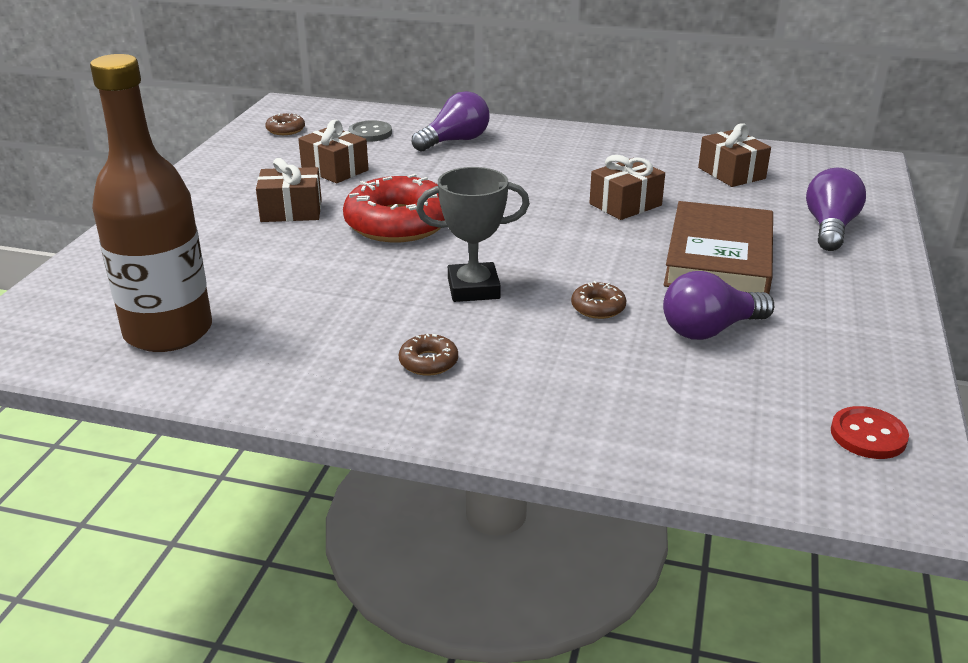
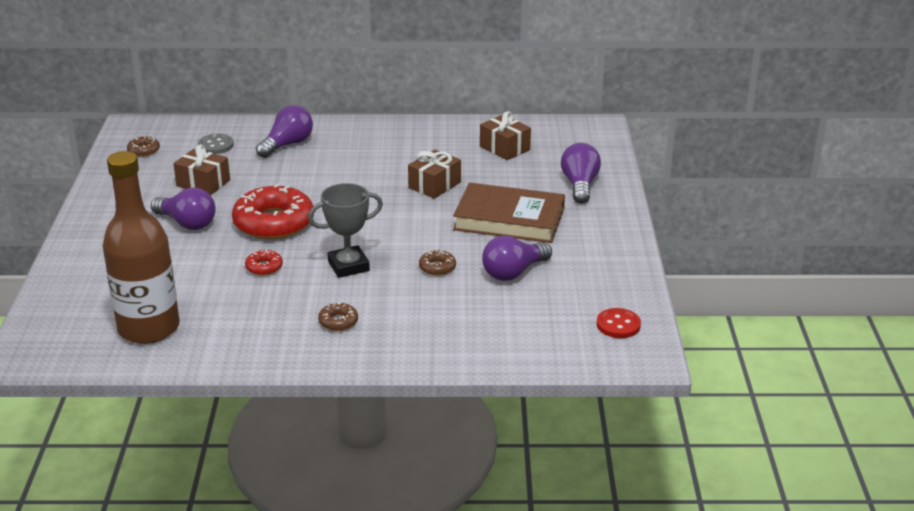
camera: 15 degrees left, 0 degrees up
(291, 211) = (187, 223): brown gift -> purple light bulb
(360, 275) = (264, 267): none -> red donut
(719, 258) = (509, 219): brown book -> brown book turned 75 degrees counterclockwise

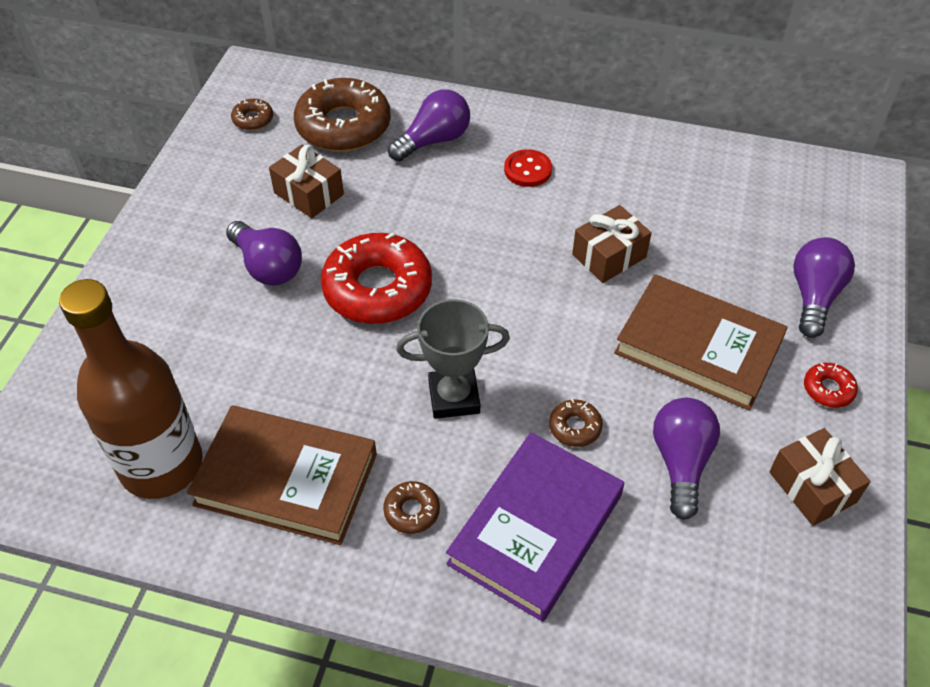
camera: 15 degrees right, 20 degrees up
(216, 145) = (343, 126): grey button -> brown donut
(243, 321) = (286, 479): none -> brown book
(264, 267) = (342, 375): red donut -> red donut (828, 389)
(426, 316) = (536, 529): none -> purple book
(504, 148) = (722, 200): brown gift -> brown gift (812, 487)
(513, 272) = (681, 462): purple light bulb -> purple light bulb turned 120 degrees clockwise
(618, 325) = (814, 616): red button -> red button (527, 170)

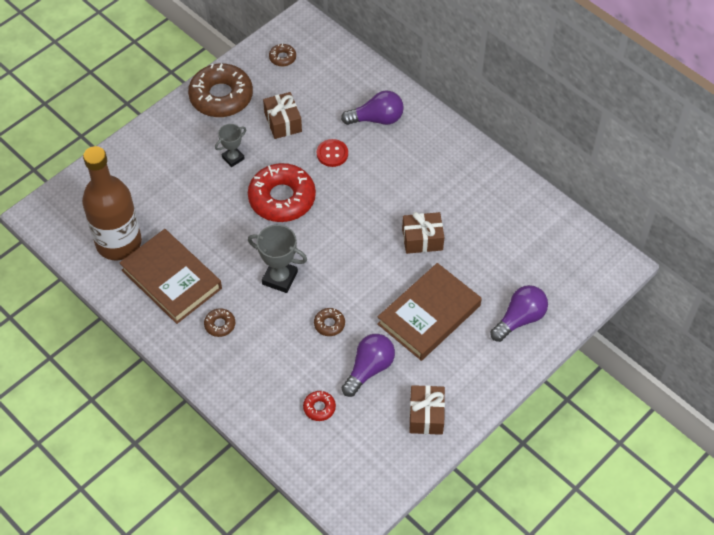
camera: 30 degrees right, 5 degrees up
(268, 267) = (233, 158): purple light bulb -> grey trophy
(343, 126) = (331, 85): brown donut -> brown donut (221, 96)
(527, 170) = (417, 163): red button -> red button (332, 154)
(536, 529) = (272, 363): purple book -> none
(698, 347) = (429, 315): brown book -> brown book turned 75 degrees clockwise
(828, 389) = (480, 372): red donut -> red donut (319, 408)

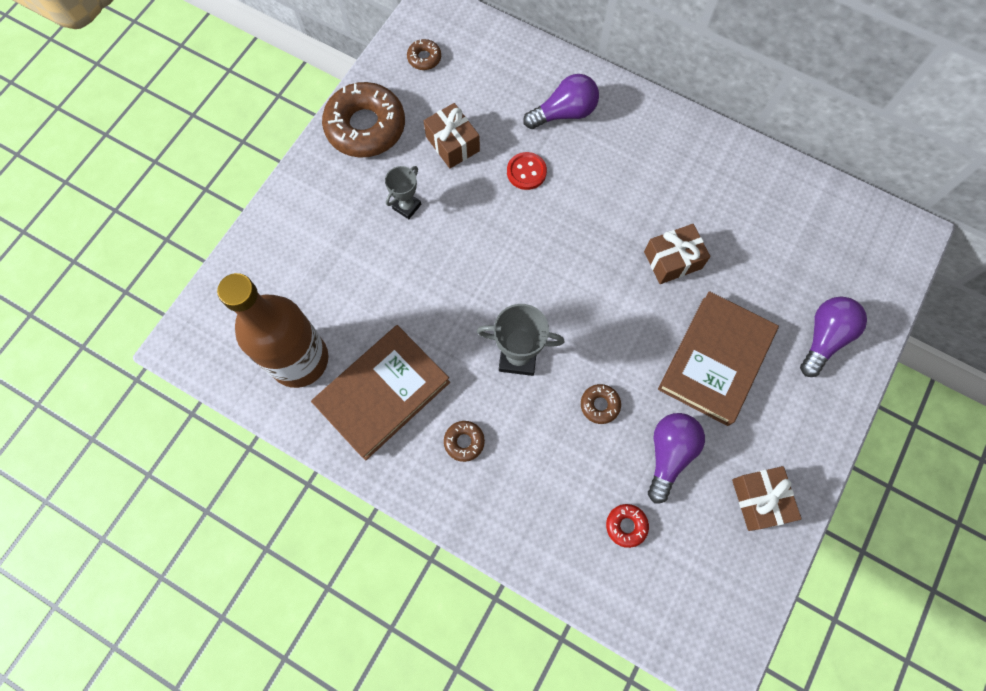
camera: 15 degrees left, 15 degrees up
(171, 279) = (383, 393): brown book -> brown book turned 75 degrees counterclockwise
(282, 198) = (485, 247): red donut -> none

